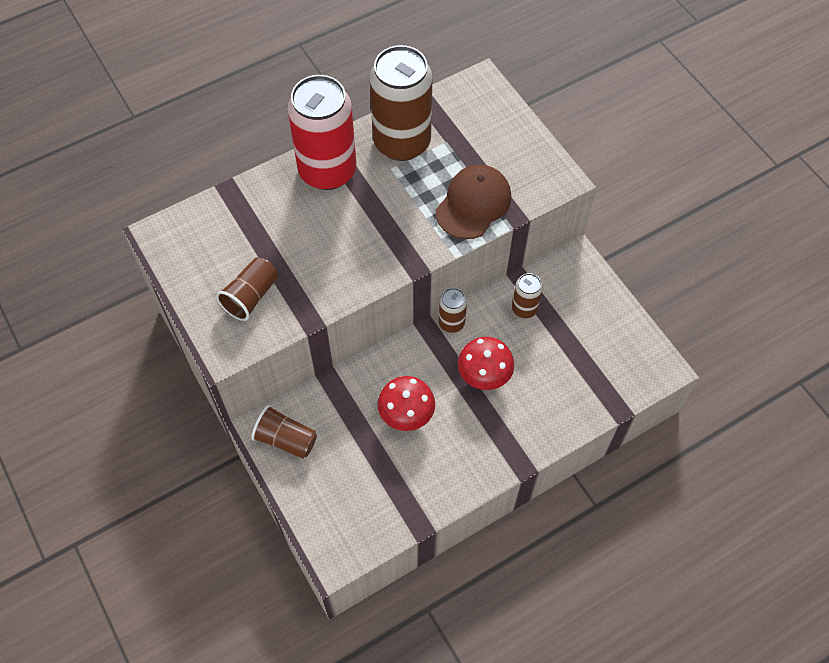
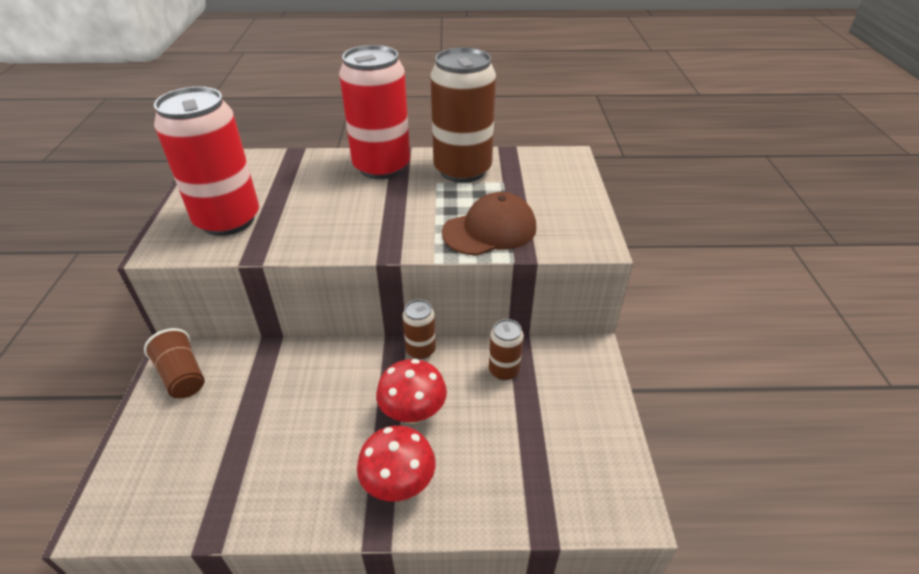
camera: 30 degrees right, 20 degrees down
(251, 296) = (228, 220): brown cup -> red can
(406, 415) = (305, 410): red mushroom -> red mushroom (399, 483)

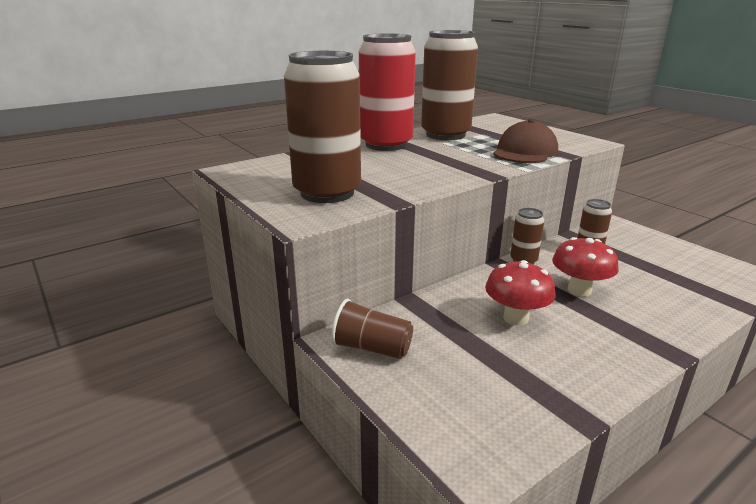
camera: 35 degrees left, 15 degrees down
(228, 220) = (327, 193): red can -> brown can
(399, 483) = (639, 325): red mushroom -> red mushroom (516, 318)

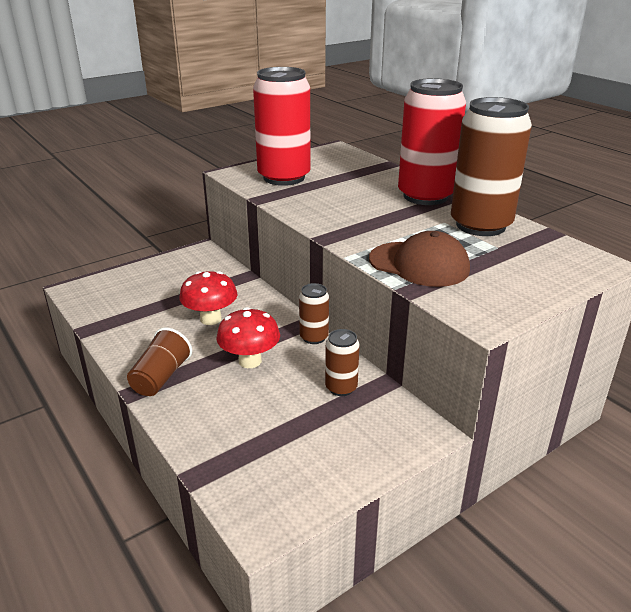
camera: 90 degrees right, 5 degrees up
(327, 193) = (284, 177): brown can -> red can
(372, 348) = (190, 261): brown cup -> brown cup (161, 377)

